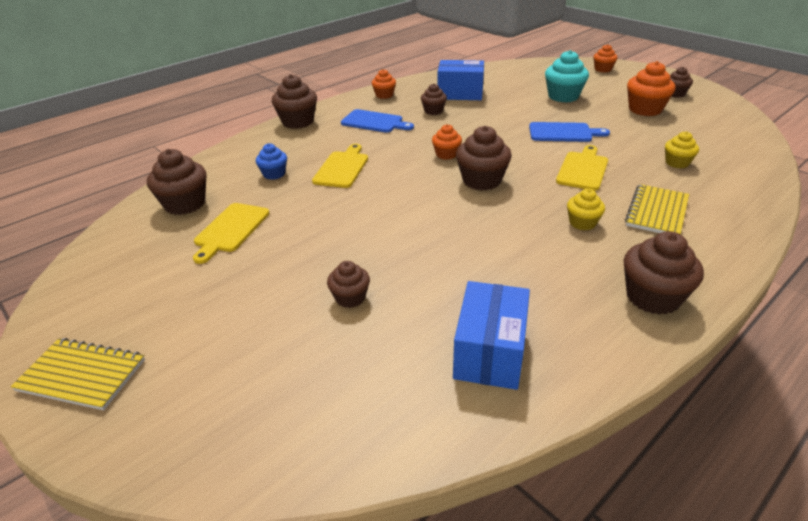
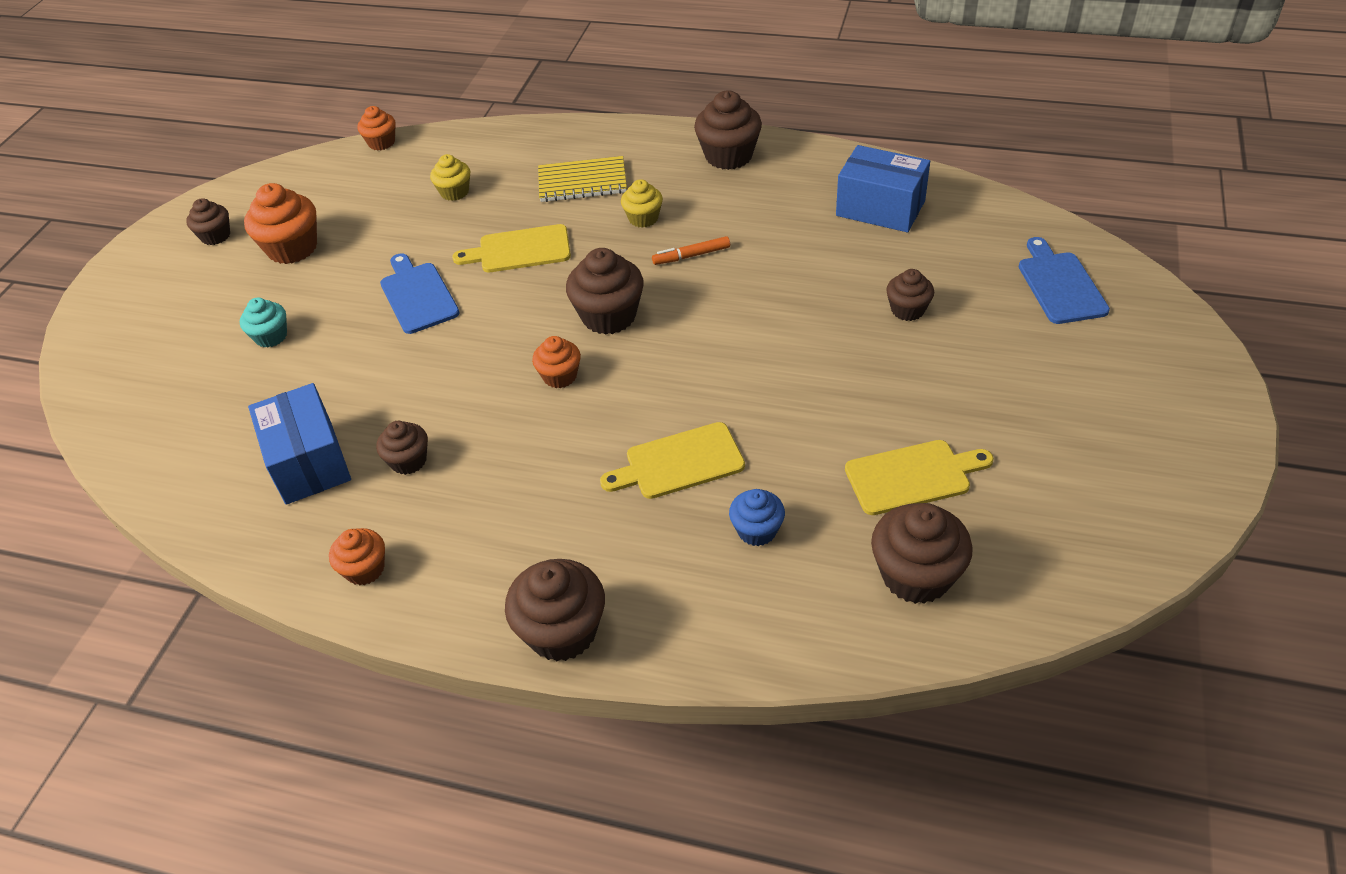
camera: 120 degrees left, 10 degrees up
(82, 375) = (1185, 415): yellow notebook -> none
(374, 122) = (498, 514): blue cutting board -> blue cutting board (1060, 285)
(489, 352) = (880, 208): blue box -> blue box turned 45 degrees clockwise
(515, 228) = (691, 256): none -> orange marker
(563, 96) = (271, 336): turquoise cupcake -> turquoise cupcake, size x0.60
(603, 69) = (116, 330): orange cupcake -> orange cupcake (381, 143)

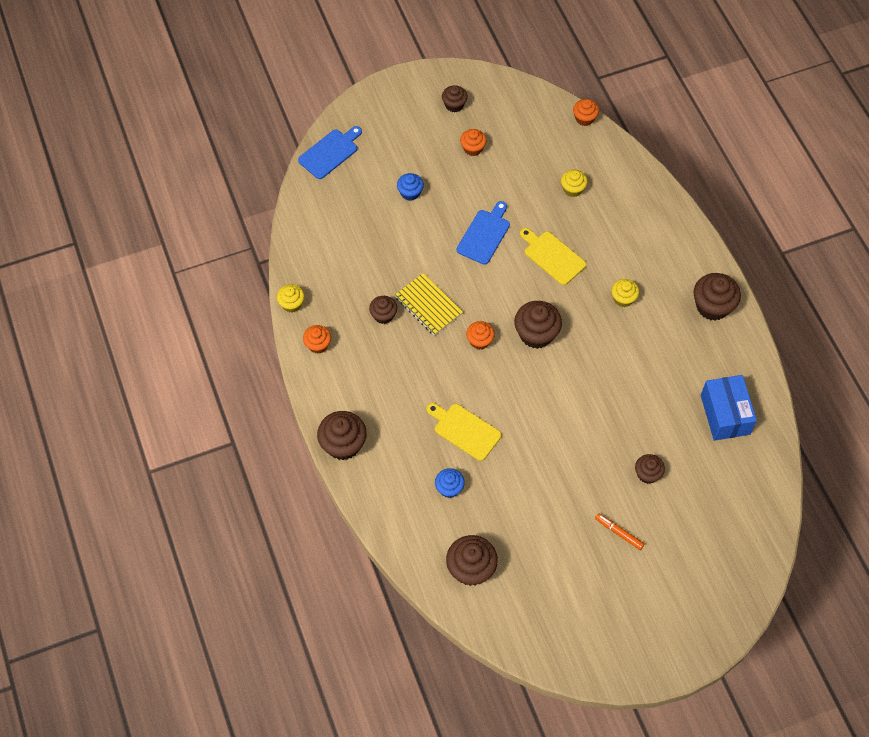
camera: 50 degrees right, 15 degrees up
(263, 566) = (292, 304): none -> yellow cupcake
(271, 336) = (410, 193): turquoise cupcake -> blue cupcake
(292, 248) = (473, 148): orange cupcake -> orange cupcake, size x0.60
(309, 462) = (353, 275): blue box -> none
(582, 182) = (630, 246): yellow notebook -> yellow notebook (428, 305)
(691, 256) = (611, 343): orange marker -> orange marker (619, 533)
(913, 476) = (529, 537): yellow cutting board -> none
(1060, 285) = (726, 540): blue cutting board -> blue cutting board (330, 152)

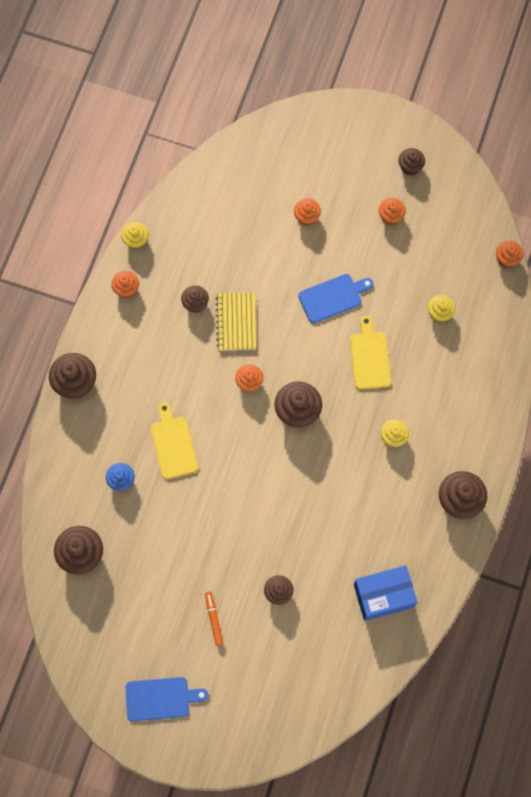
camera: 40 degrees right, 10 degrees up
(330, 152) = (275, 135): blue cutting board -> blue cutting board (161, 698)
(410, 193) = (306, 217): blue cupcake -> orange cupcake
(725, 414) = (383, 595): blue box -> blue box turned 45 degrees clockwise

